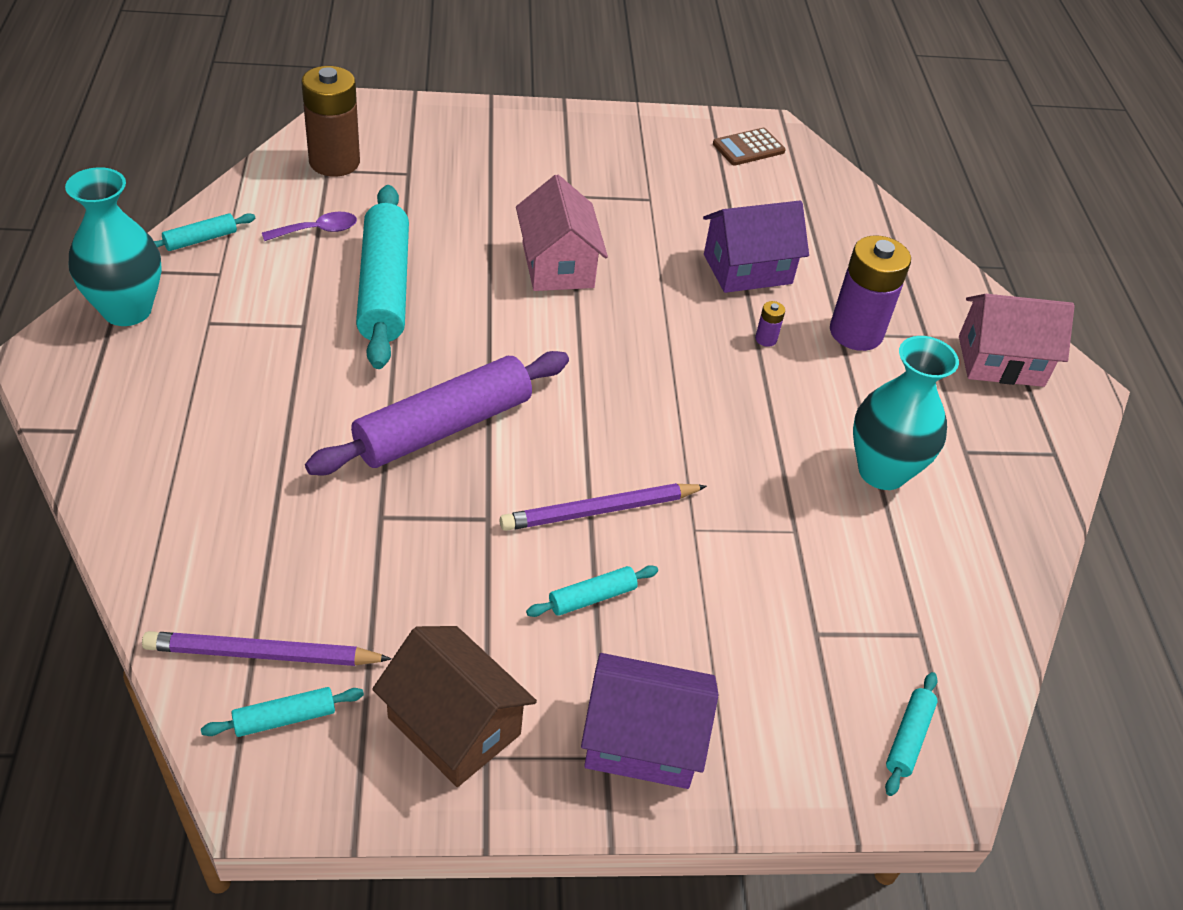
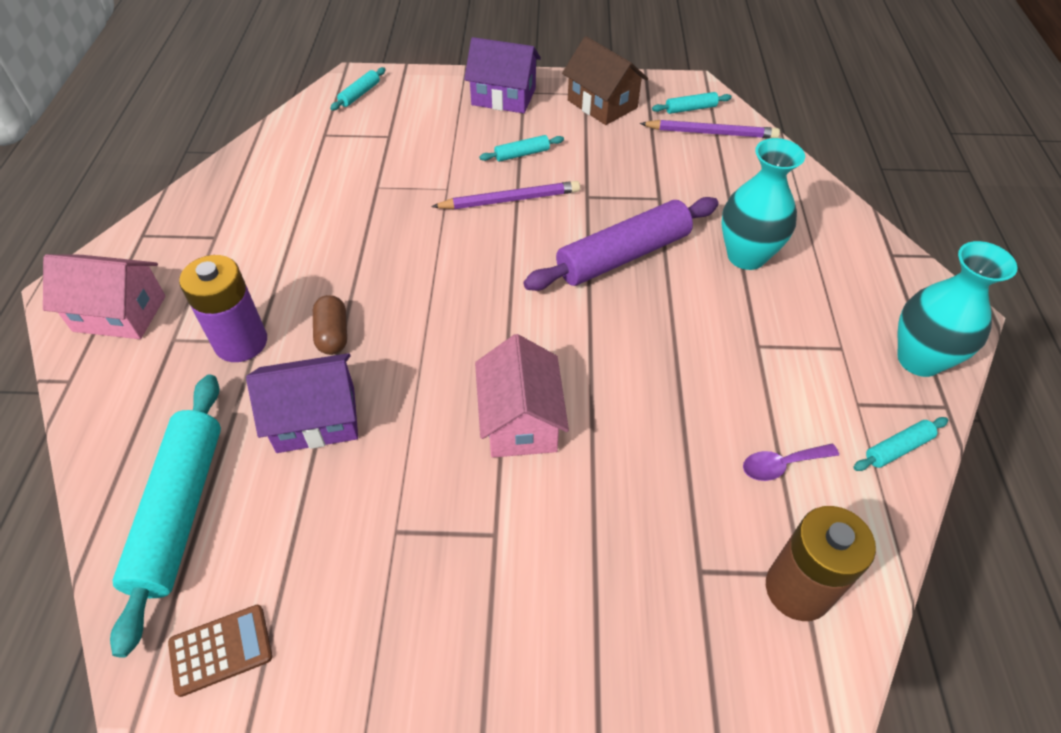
camera: 170 degrees left, 5 degrees up
(384, 288) = (694, 388): turquoise rolling pin -> turquoise rolling pin (180, 511)
(766, 339) = (333, 334): purple battery -> brown capsule
(882, 471) = (291, 223): turquoise vase -> turquoise vase (746, 256)

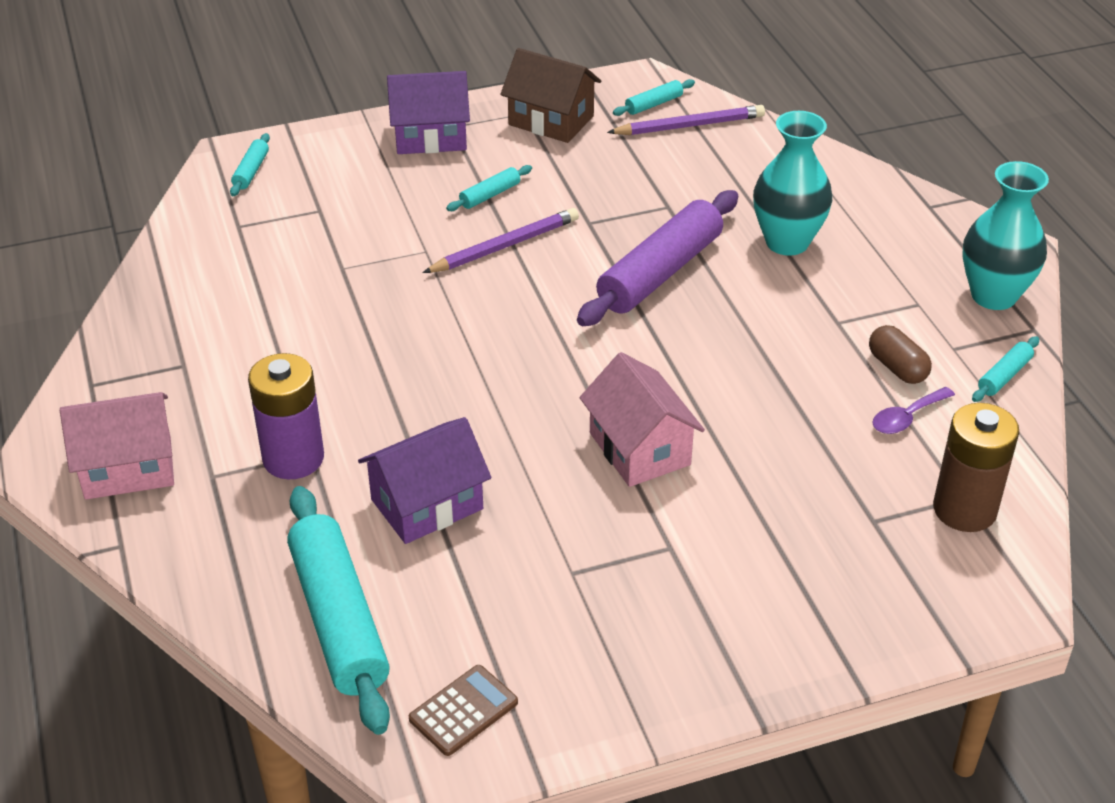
camera: 20 degrees left, 10 degrees down
(333, 334) = (392, 425): brown capsule -> brown capsule (897, 367)

